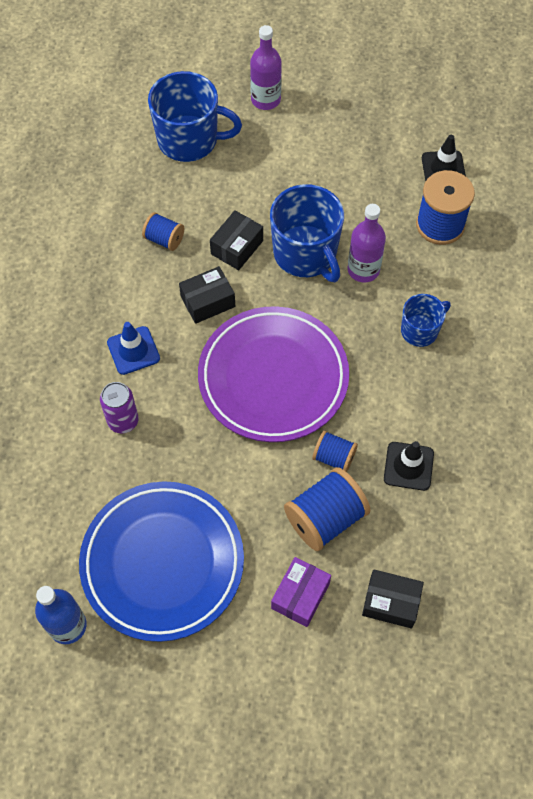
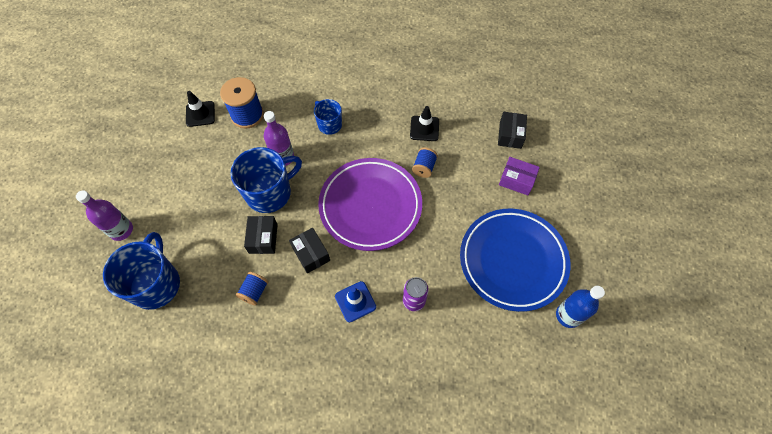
camera: 95 degrees left, 0 degrees up
(237, 247) = (263, 238): black box -> black box turned 60 degrees clockwise
(325, 518) = (465, 170): blue spool -> none

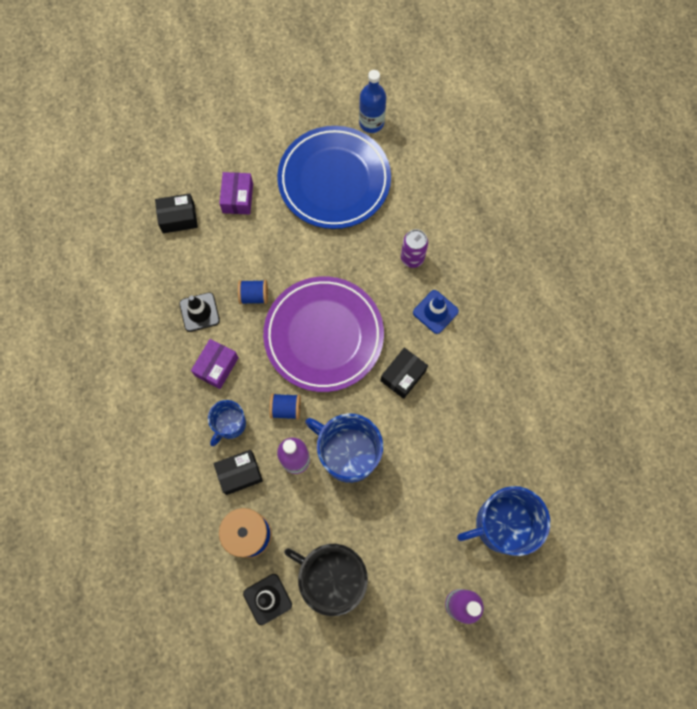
camera: 110 degrees left, 10 degrees up
(190, 155) = (332, 577): none -> black mug
(254, 292) = (466, 415): blue spool -> blue spool (286, 409)
(263, 238) = (405, 434): black box -> black box (240, 473)
(376, 128) = (216, 366): none -> purple box

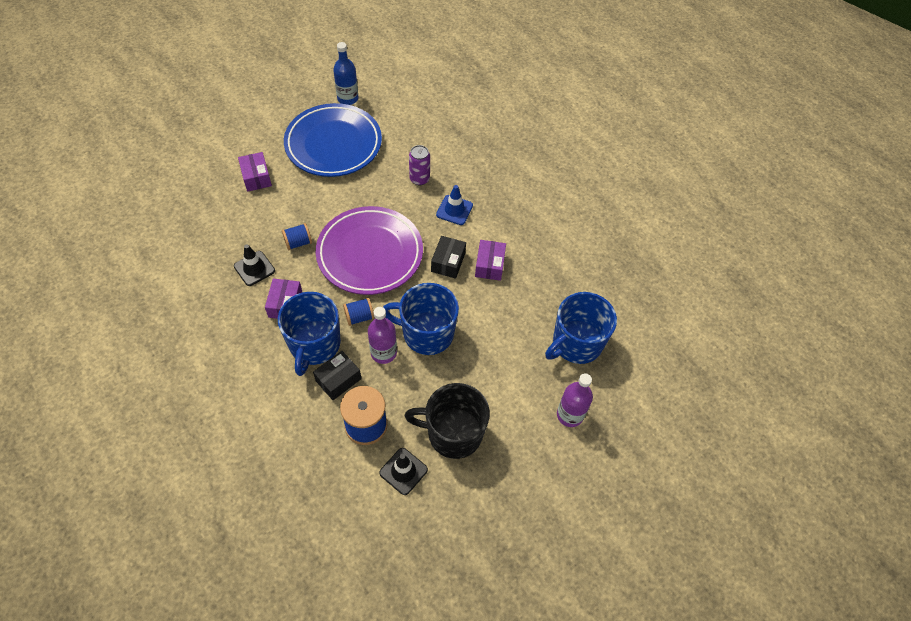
camera: 25 degrees left, 15 degrees down
(178, 218) = (209, 205): black box -> none
(230, 424) = (314, 344): blue mug -> blue mug, size x1.76
(446, 395) = (489, 265): none -> purple box

